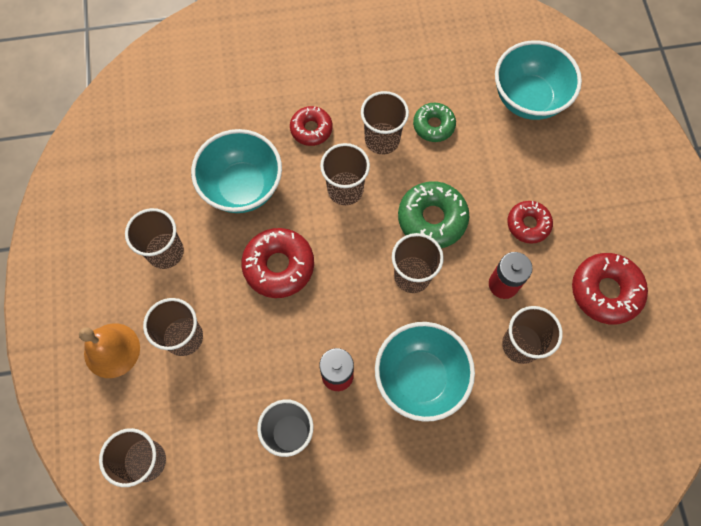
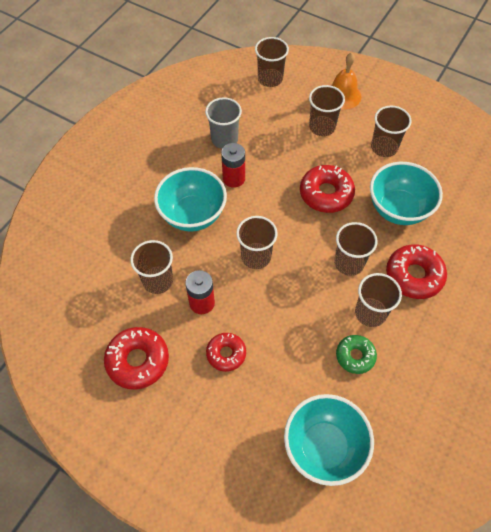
camera: 130 degrees right, 10 degrees down
(311, 129) = (414, 275): red donut -> red donut, size x1.58
(432, 219) = (283, 297): green donut -> none

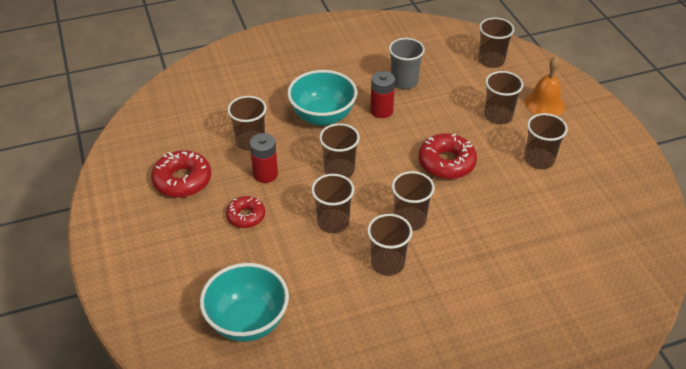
camera: 40 degrees right, 15 degrees down
(297, 307) = (333, 222): none -> brown cup
(355, 356) = (340, 282): green donut -> none
(398, 209) = (499, 209): turquoise bowl -> none
(414, 275) = (456, 263): red donut -> none

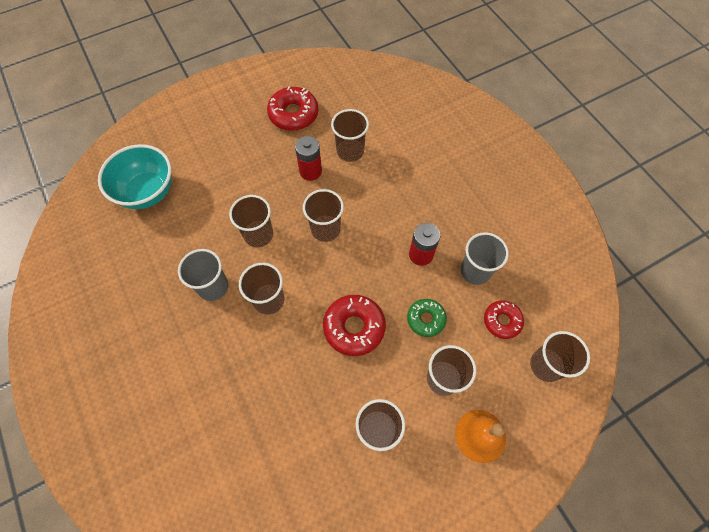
camera: 80 degrees right, 20 degrees up
(246, 216) = (258, 167): red donut -> red donut (502, 321)
(322, 116) = (398, 202): turquoise bowl -> none
(387, 263) = (213, 287): brown cup -> grey cup
(444, 117) = (426, 319): none -> green donut

